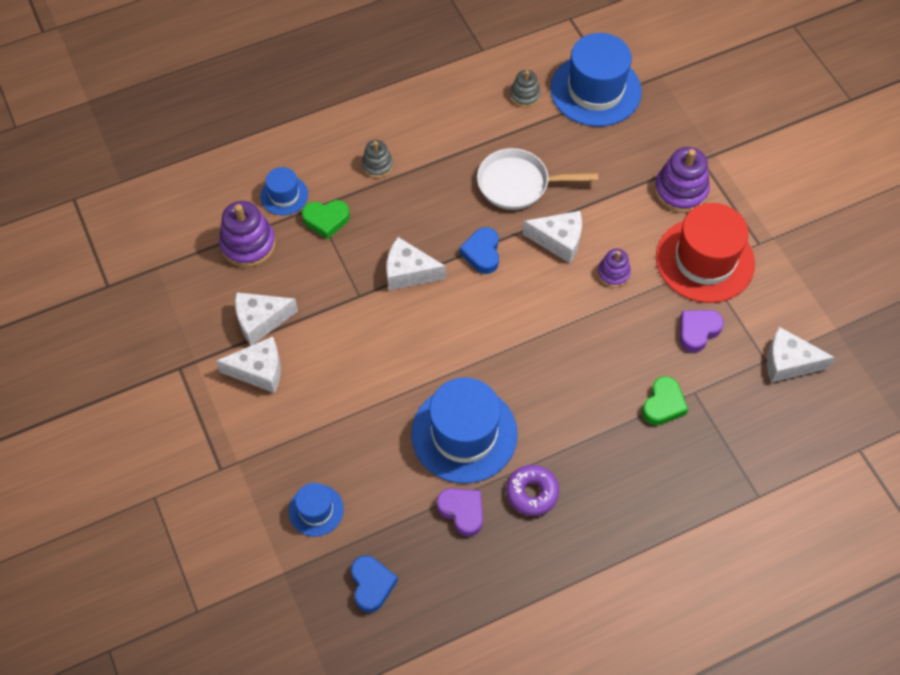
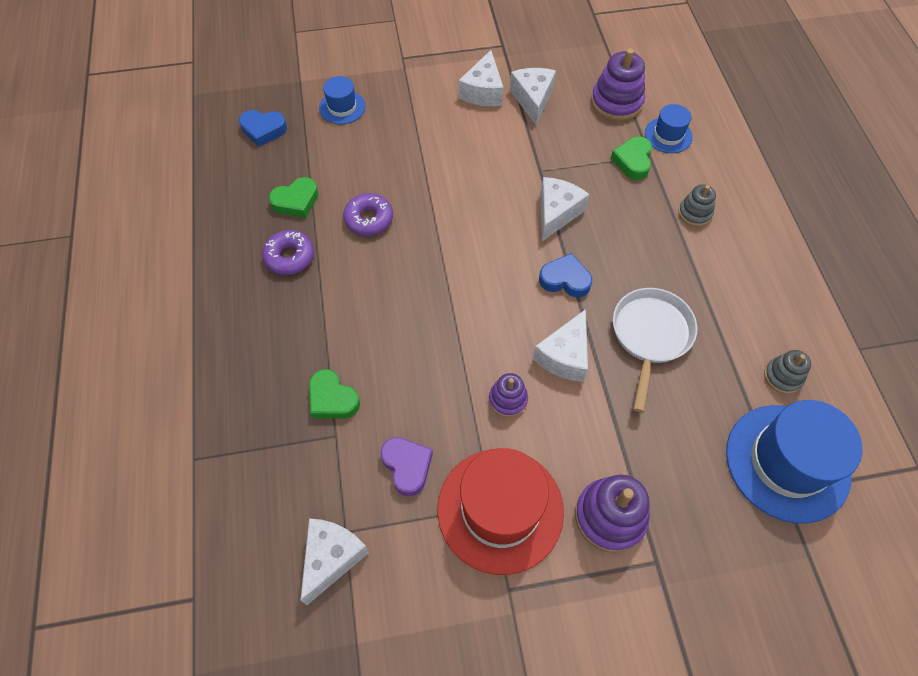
camera: 105 degrees right, 0 degrees up
(462, 511) = (296, 201): purple heart -> green heart
(464, 434) = (369, 219): blue hat -> purple donut

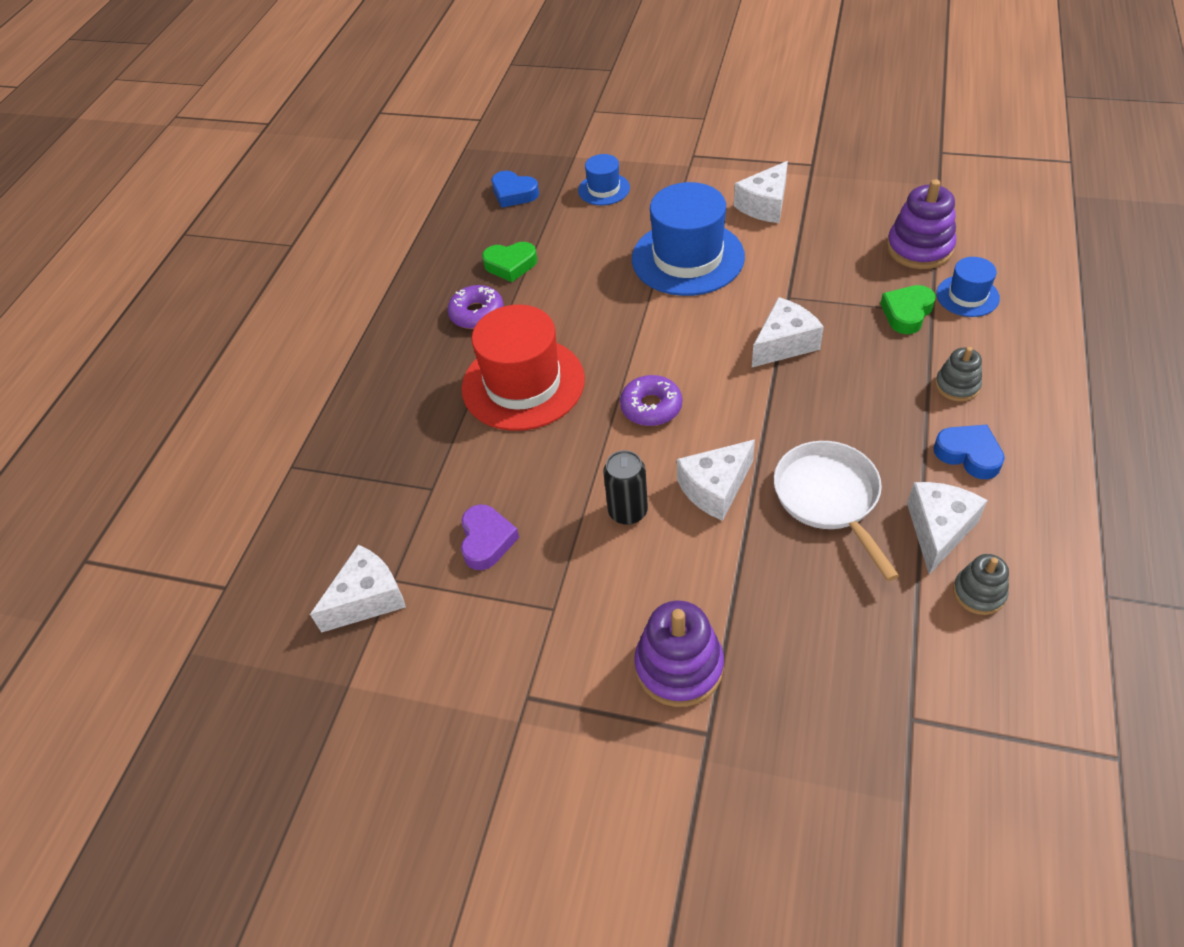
camera: 30 degrees right, 10 degrees down
(332, 399) = (447, 454): green heart -> none
(369, 219) = (574, 299): purple donut -> purple donut (651, 407)
(500, 509) = (560, 615): red hat -> red hat (523, 384)
(508, 399) = (628, 511): purple stacking toy -> black can
(532, 99) = (818, 224): white cheese -> white cheese (938, 530)
(565, 279) = (757, 412): blue heart -> blue heart (968, 454)
(650, 336) = (829, 498): white pan -> white pan turned 60 degrees counterclockwise
(787, 462) = (933, 688): blue hat -> blue hat (687, 258)

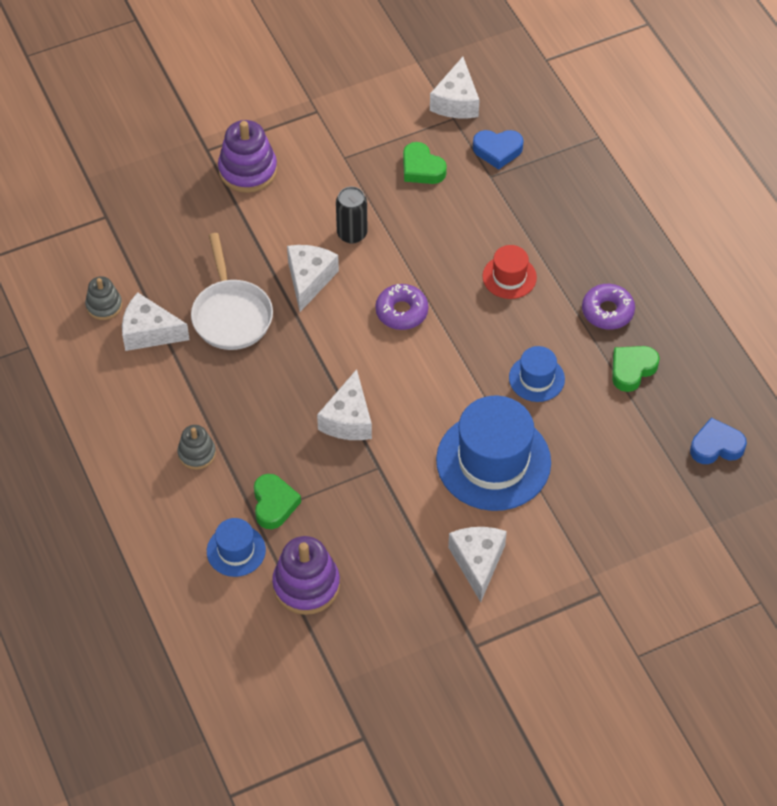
camera: 135 degrees right, 5 degrees up
(487, 540) = (421, 168): purple heart -> green heart
(523, 384) = (509, 277): red hat -> red hat, size x0.50
(604, 189) = (640, 498): blue hat -> blue hat (536, 378)
(829, 498) = (231, 315): white pan -> white pan turned 45 degrees clockwise
(938, 530) = (149, 332): white cheese -> white cheese turned 120 degrees clockwise
(968, 454) = (158, 399): blue heart -> blue heart (497, 150)

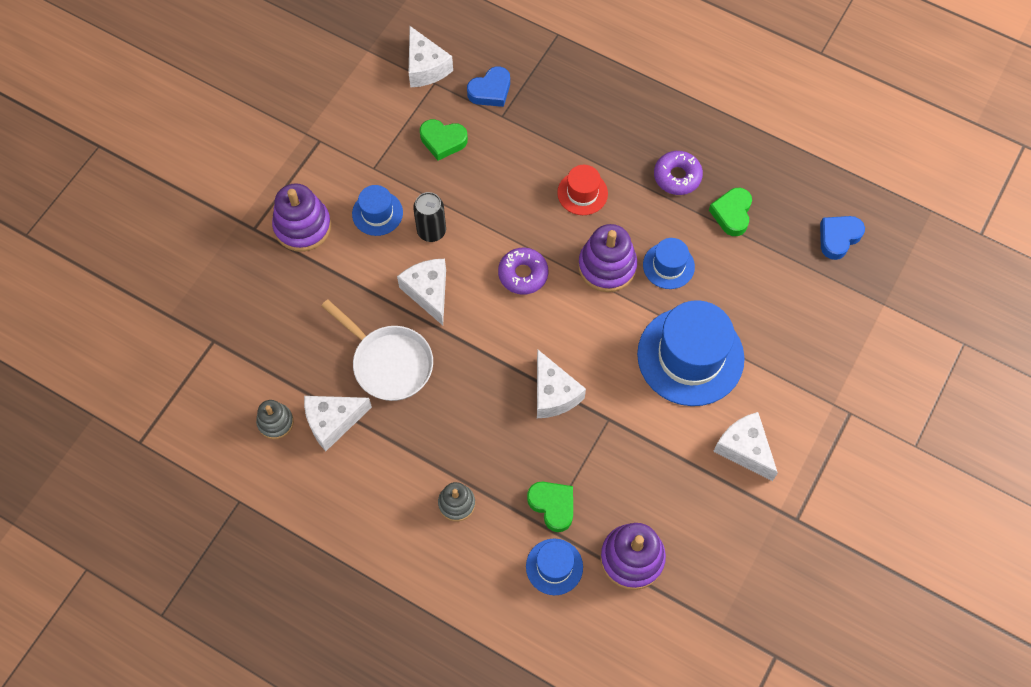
camera: 35 degrees left, 10 degrees up
(318, 194) = (377, 213): none -> blue hat
(481, 347) = (607, 266): none -> purple stacking toy

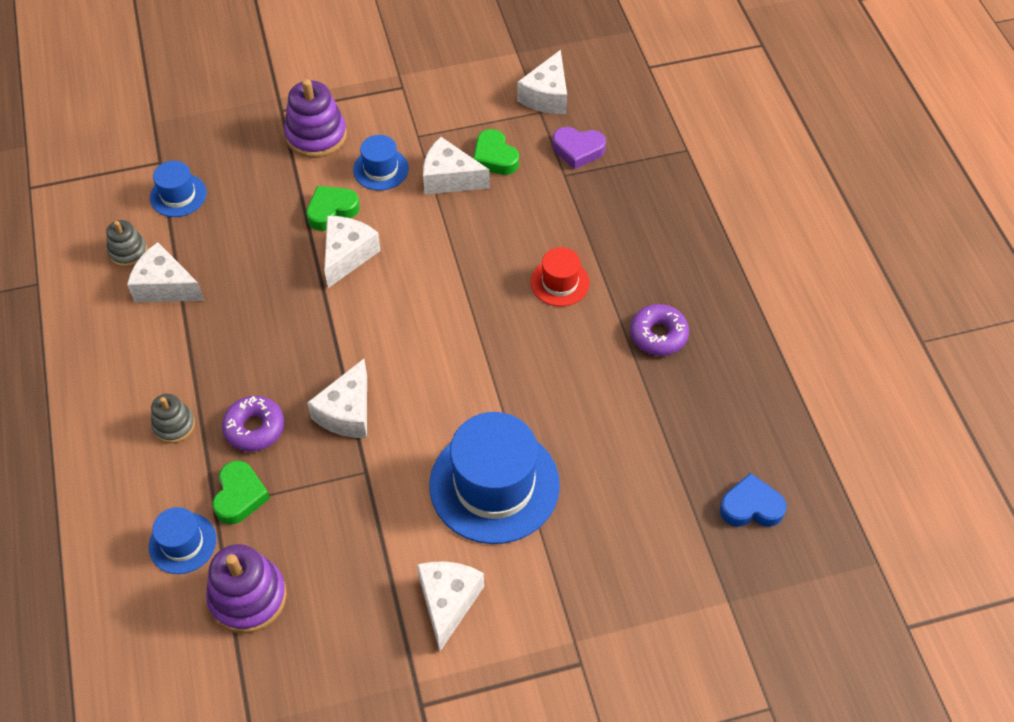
camera: 45 degrees right, 10 degrees down
(389, 363) = (255, 280): white pan -> none
(431, 181) = (449, 178): none -> white cheese
(431, 231) = (405, 214): black can -> none
(490, 91) = (578, 150): blue heart -> purple heart
(523, 274) = (435, 303): purple donut -> purple donut (254, 428)
(607, 266) = (511, 354): purple stacking toy -> none
(668, 266) = (564, 397): blue hat -> blue hat (178, 195)
(732, 214) = (672, 404): green heart -> green heart (331, 211)

